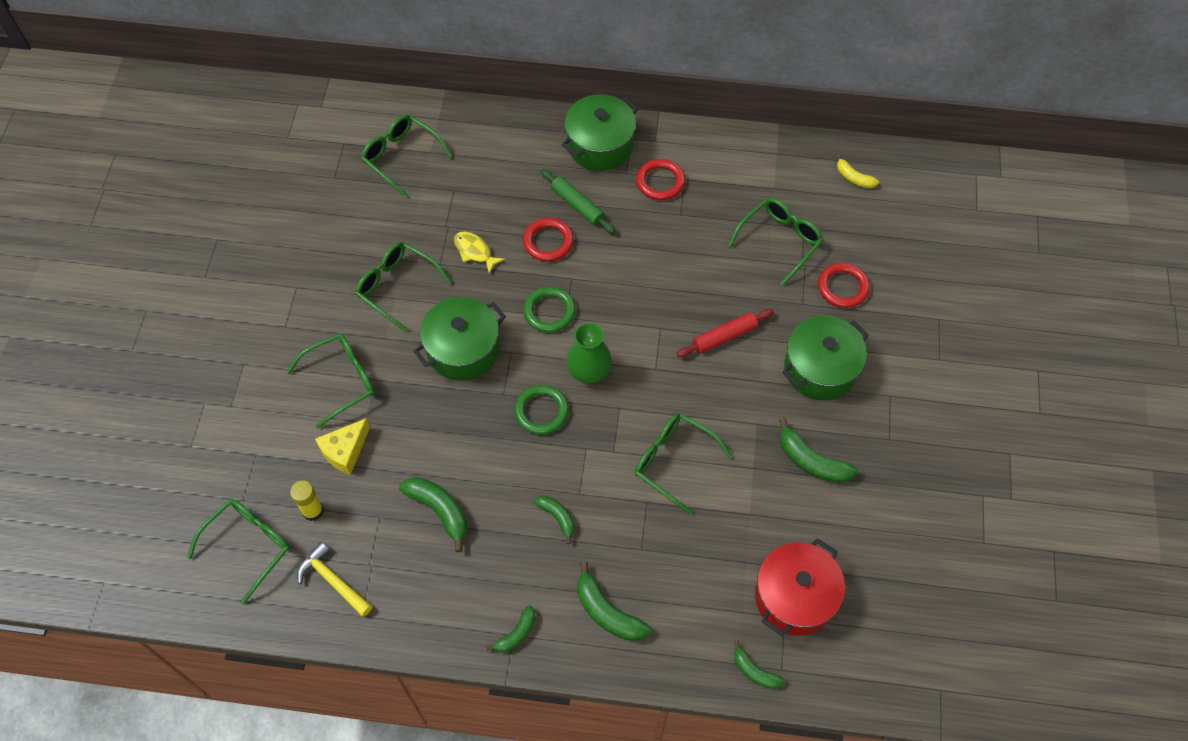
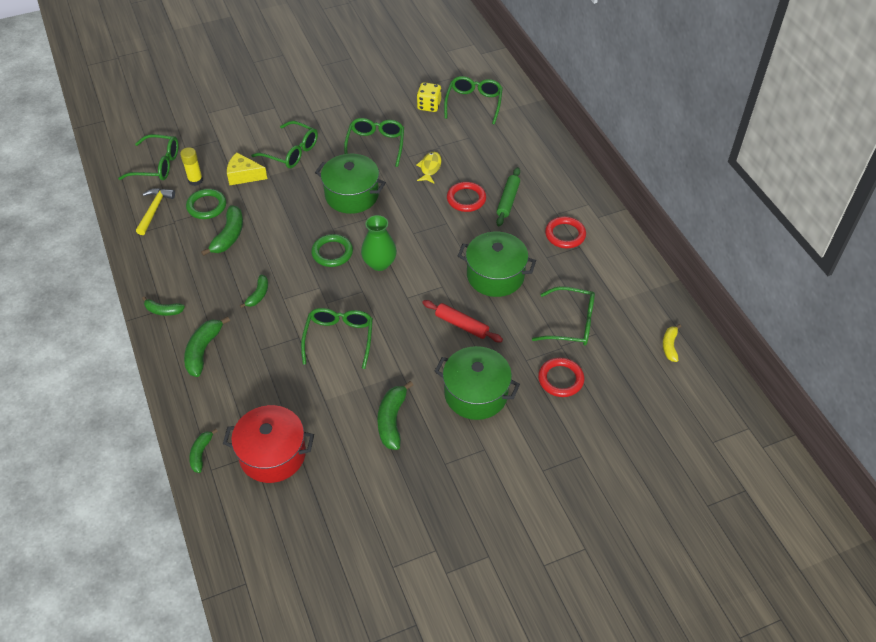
camera: 60 degrees right, 10 degrees down
(370, 202) = (429, 106): none -> yellow dice
(549, 311) = (411, 223): green ring -> green ring (206, 206)
(600, 145) = (567, 190): green pot -> green pot (495, 275)

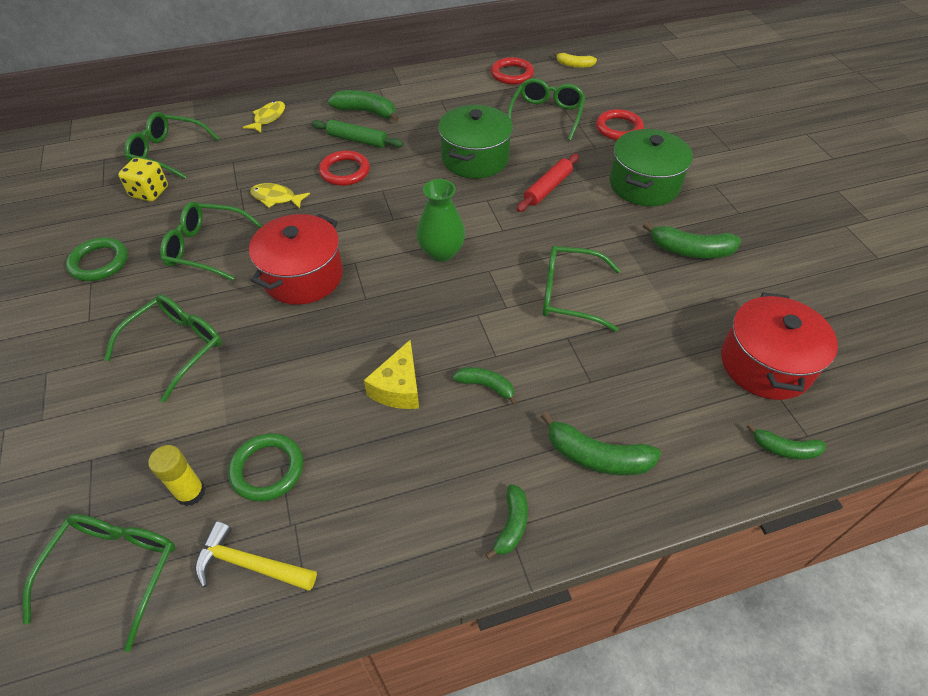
camera: 85 degrees left, 0 degrees up
(229, 236) = (351, 431): green banana -> green banana (366, 112)
(244, 175) = (208, 413): yellow cheese -> yellow cheese (398, 388)
(332, 252) = (413, 299): green ring -> green ring (99, 262)
(352, 195) = (303, 276): green pot -> red pot
(528, 145) = (268, 118): none -> yellow fish
(565, 234) = (421, 107): red ring -> red ring (512, 74)

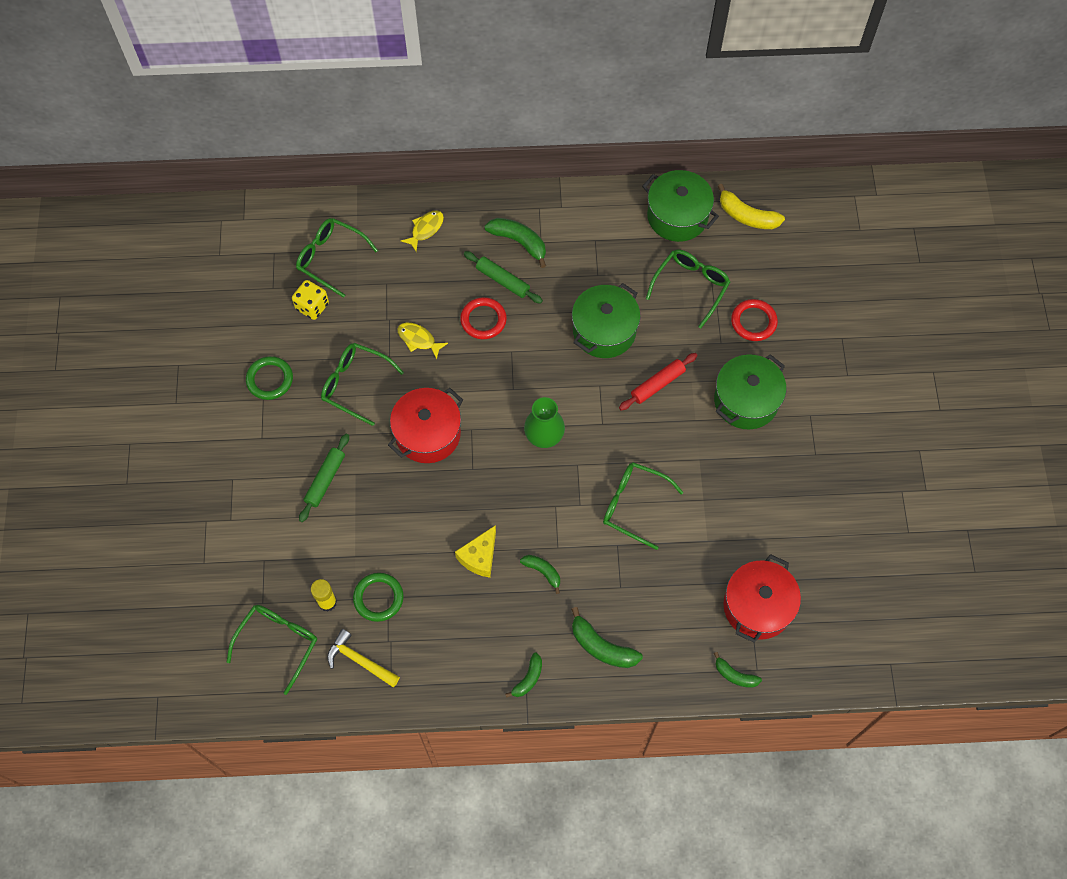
camera: 15 degrees right, 15 degrees up
(176, 347) = (325, 480): green glasses -> green rolling pin
(512, 74) = (677, 216): red ring -> green pot
(574, 65) = (746, 216): yellow banana -> yellow banana, size x1.61
(690, 250) = (752, 485): green banana -> none

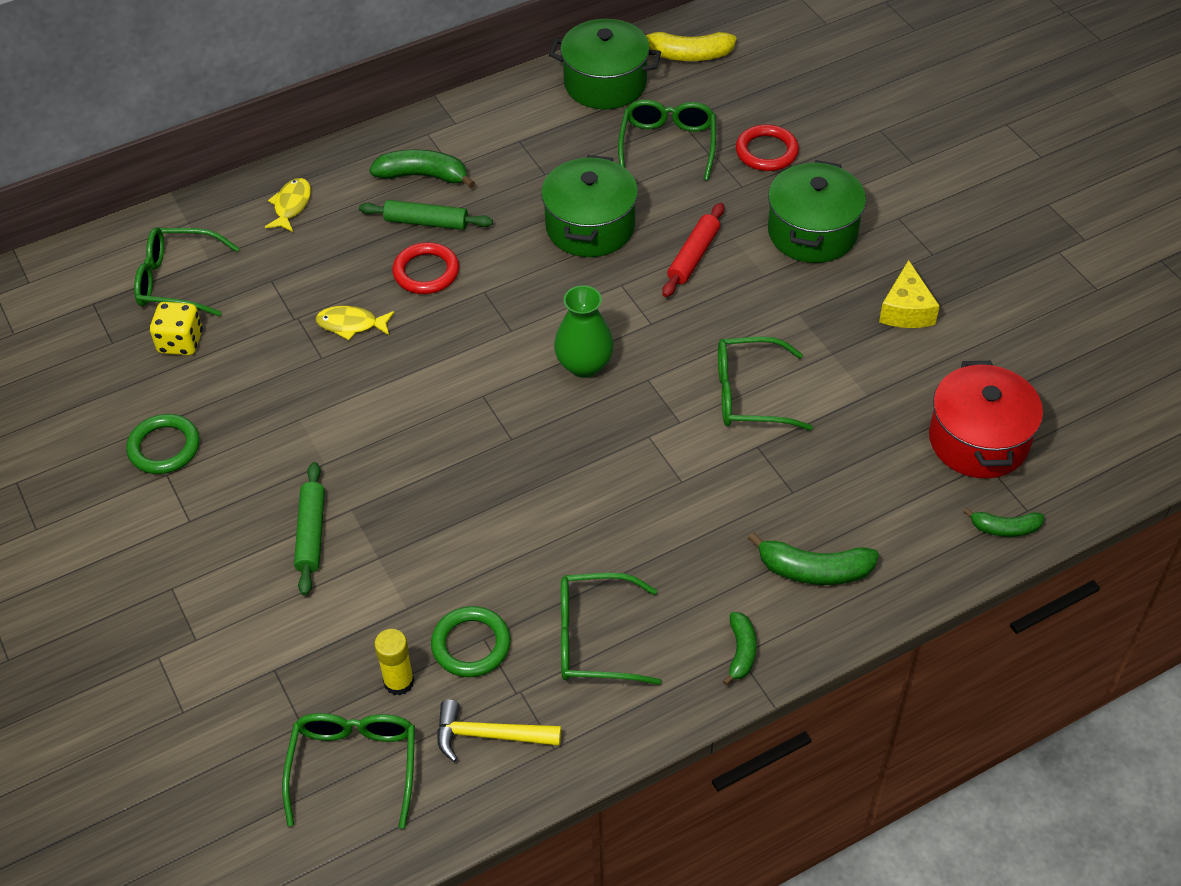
camera: 25 degrees left, 15 degrees down
(355, 384) = (291, 407): green glasses -> green glasses (594, 639)
(428, 434) = (426, 423): red pot -> none
(479, 557) = (583, 535): yellow cheese -> yellow cheese (906, 310)
(543, 572) = (680, 517): green banana -> none

